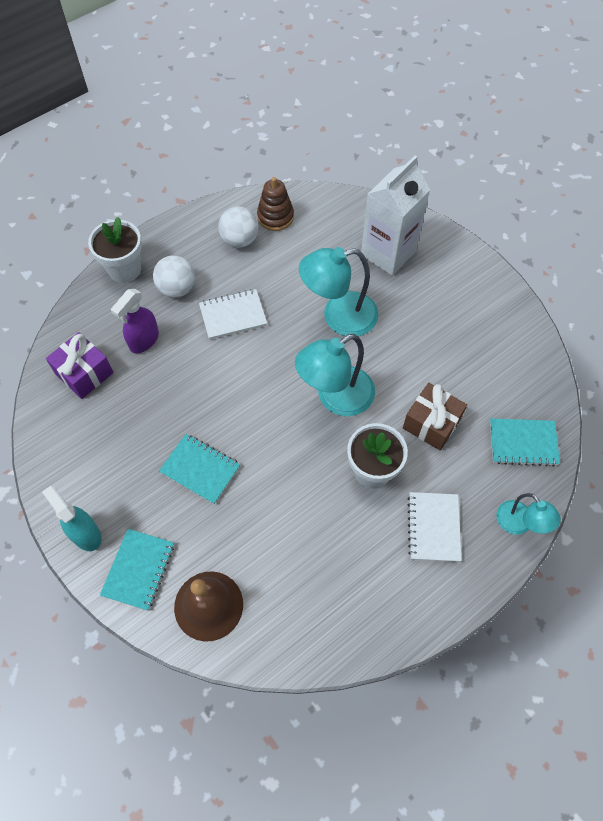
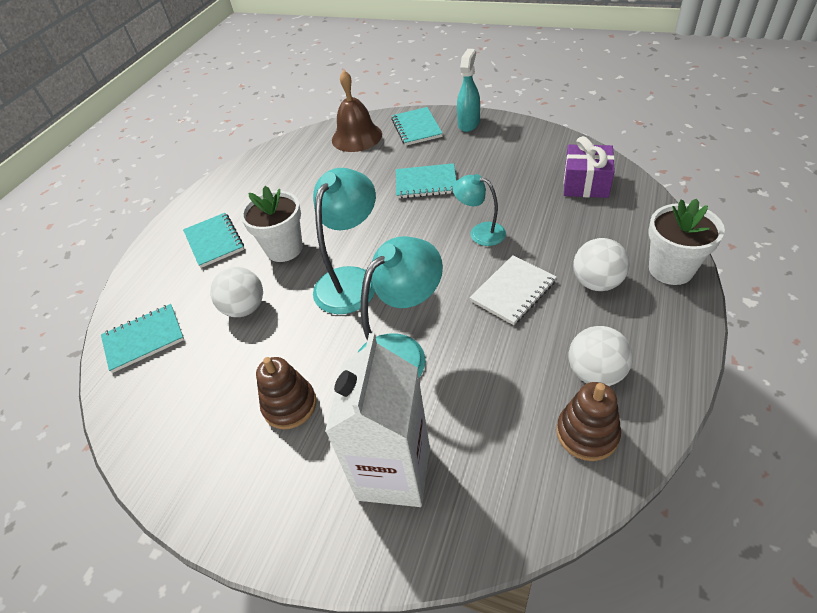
camera: 155 degrees right, 15 degrees down
(85, 534) = (469, 123): turquoise spray bottle -> turquoise spray bottle turned 90 degrees counterclockwise
(144, 340) = (569, 228): purple spray bottle -> none
(429, 323) = (290, 405): none -> brown stacking toy
(431, 423) = (245, 308): brown gift -> white ball
(433, 527) = (214, 241): white notebook -> turquoise notebook
(519, 524) = (138, 278): turquoise lamp -> turquoise lamp (480, 232)

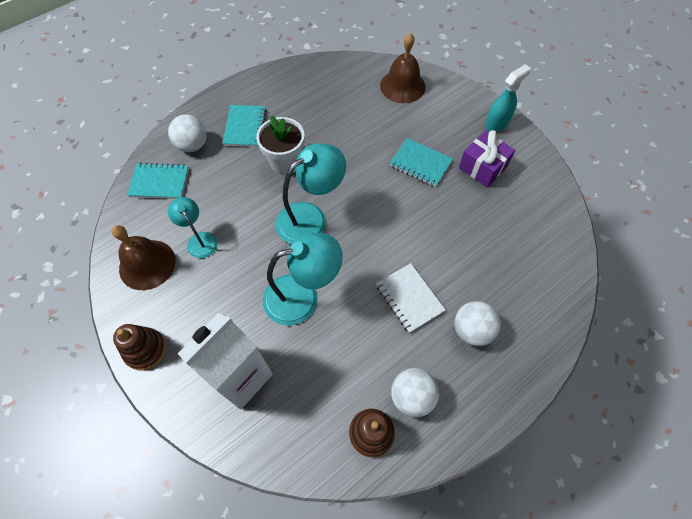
camera: 25 degrees right, 15 degrees up
(184, 427) = (147, 264): none -> brown bell
(245, 308) = (231, 197): white ball -> white ball (192, 145)
(290, 405) = (213, 289): brown stacking toy -> brown stacking toy (145, 350)
(416, 128) = (453, 104): turquoise notebook -> none
(480, 232) = (425, 234): turquoise lamp -> turquoise lamp (199, 240)
(513, 291) = (409, 298): white notebook -> white notebook turned 75 degrees clockwise
(586, 184) = (538, 240): purple gift -> purple gift (482, 167)
(670, 269) = (534, 355): white flower pot -> none

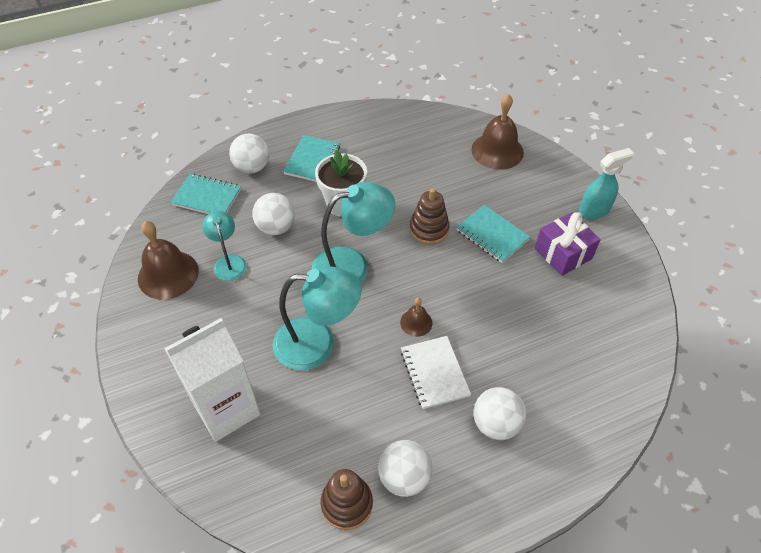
camera: 15 degrees right, 10 degrees down
(145, 350) = (139, 358): brown stacking toy -> brown stacking toy (429, 229)
(232, 197) = (276, 227): none -> white ball
(380, 257) = (416, 322): none -> brown bell

